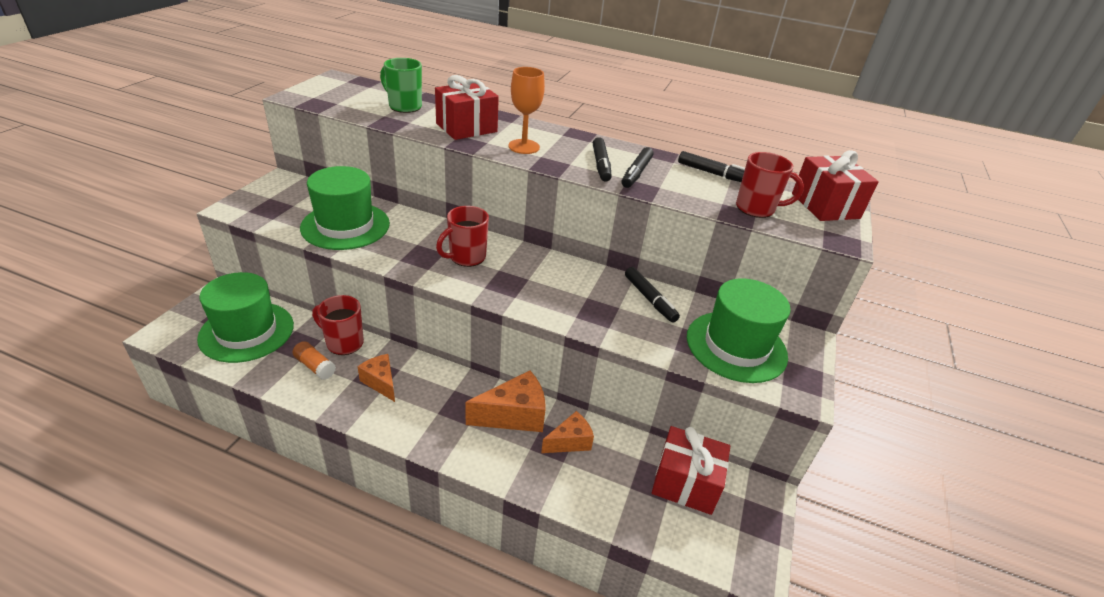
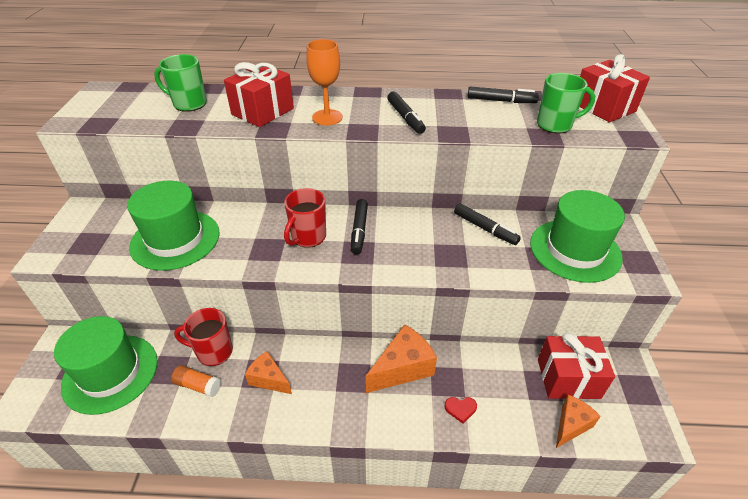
camera: 15 degrees left, 5 degrees up
(552, 471) = (460, 409): none -> red heart
(570, 442) = (461, 376): orange cheese -> orange cheese (571, 425)
(636, 173) = (440, 117): black marker -> black marker (359, 230)
(756, 209) = (555, 125): red mug -> green mug

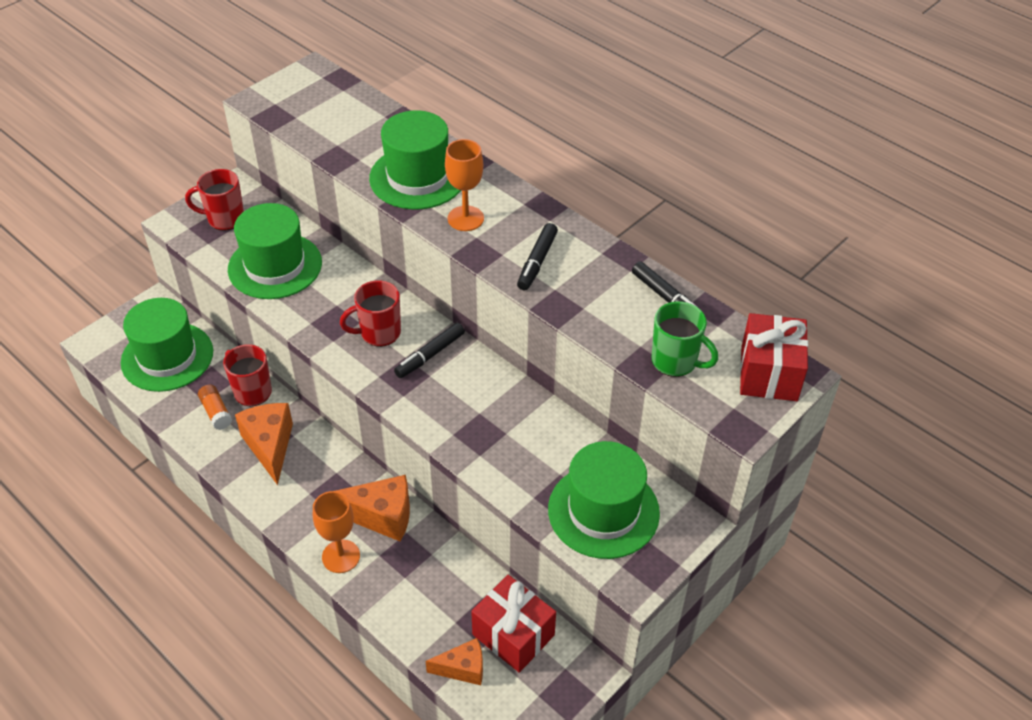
camera: 40 degrees right, 5 degrees up
(95, 232) = (224, 219): none -> red mug
(189, 104) = (366, 131): green mug -> none
(262, 111) = (418, 177): red gift -> green hat
(269, 379) = (270, 446): orange cheese -> orange cheese, size x1.57
(408, 416) = (341, 556): none -> orange goblet
(460, 409) = (388, 584): red heart -> none
(485, 228) = (547, 430): black marker -> none

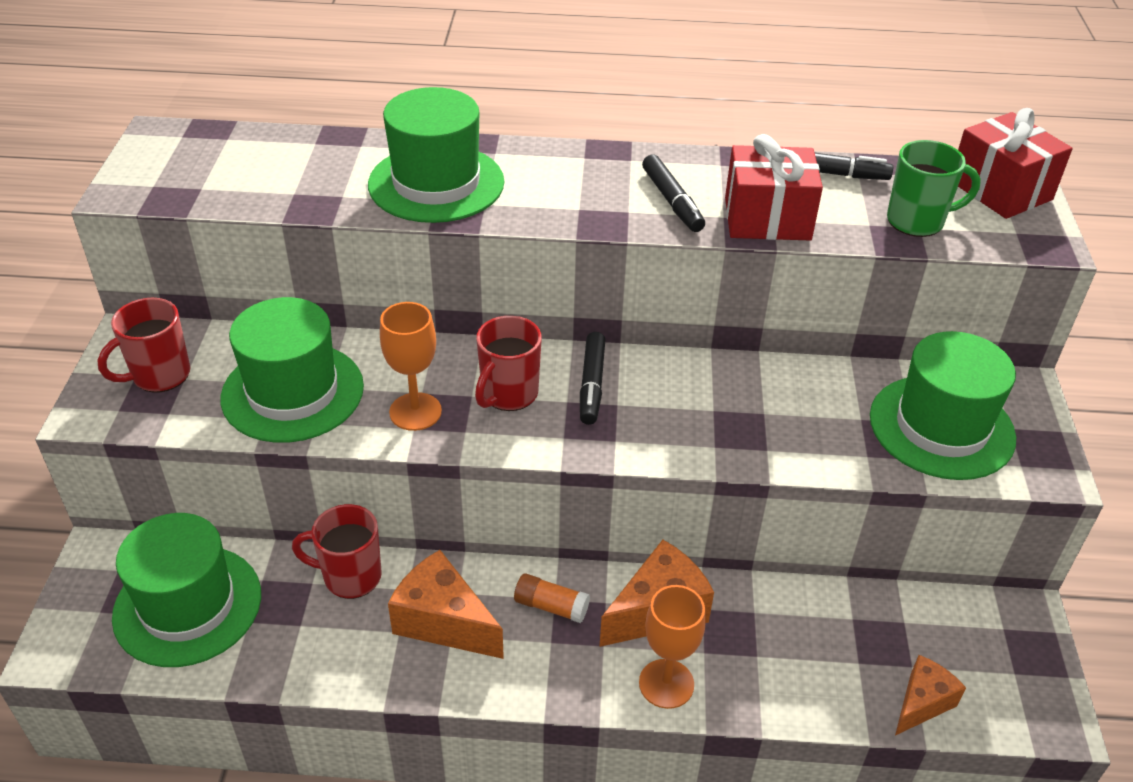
camera: 40 degrees left, 5 degrees down
(216, 412) = (331, 628): orange glue stick -> orange glue stick (551, 606)
(465, 218) = (543, 197): orange goblet -> orange goblet (415, 412)
(513, 635) = (923, 633): red gift -> red gift (767, 219)

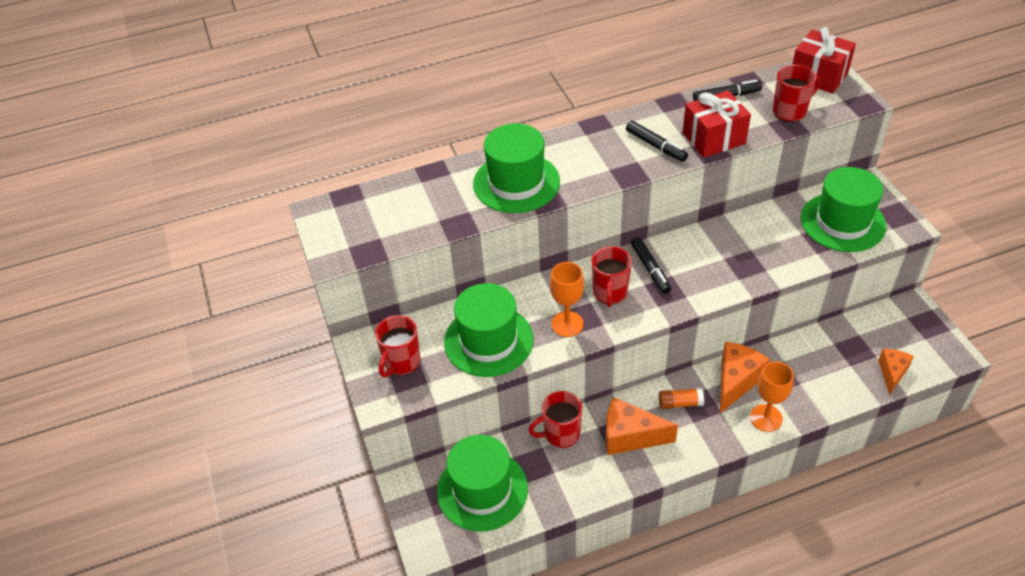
camera: 20 degrees left, 5 degrees up
(917, 221) = (790, 111): green mug -> red mug

